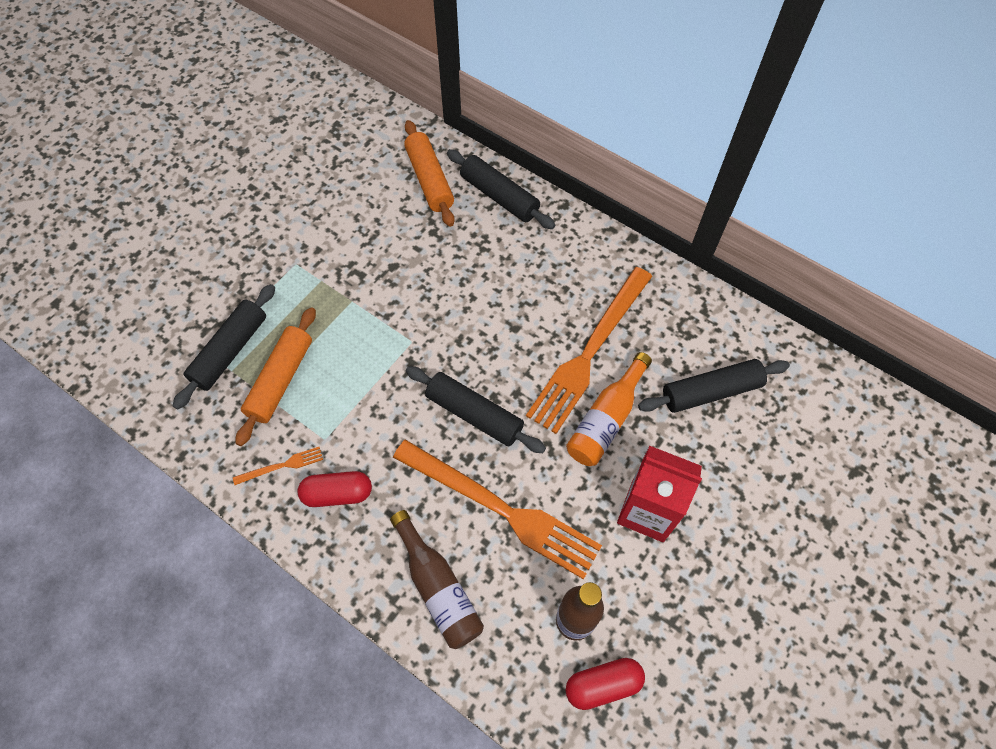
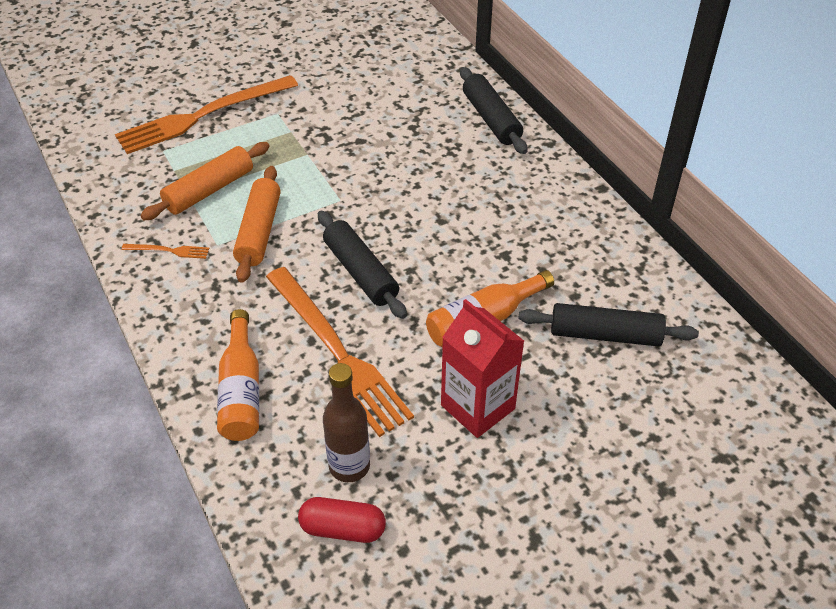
camera: 25 degrees right, 15 degrees down
(230, 351) = (182, 156): black rolling pin -> none
(337, 494) = (201, 287): red capsule -> none
(429, 180) = (434, 88): orange rolling pin -> orange rolling pin (259, 231)
(438, 588) = (241, 390): brown bottle -> orange bottle
(590, 352) = (501, 262): orange fork -> orange fork (203, 116)

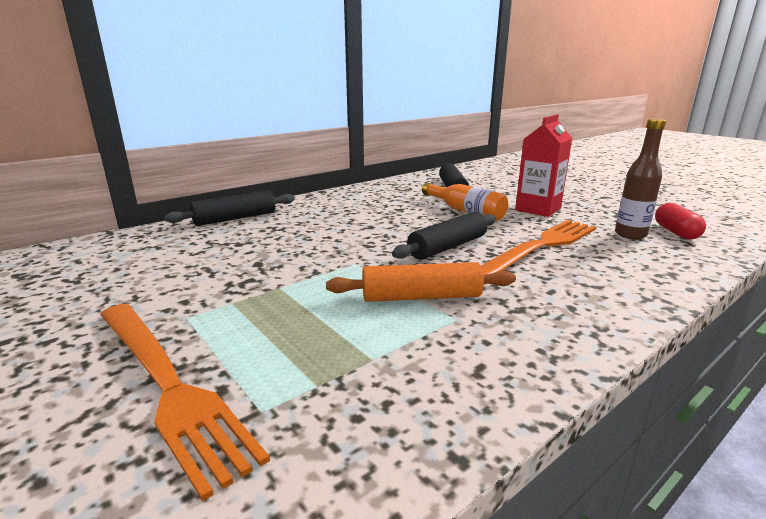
camera: 100 degrees left, 25 degrees down
(169, 251) = (489, 352): orange fork -> none
(209, 190) = (359, 342): orange rolling pin -> none
(241, 390) = (625, 276): orange bottle -> none

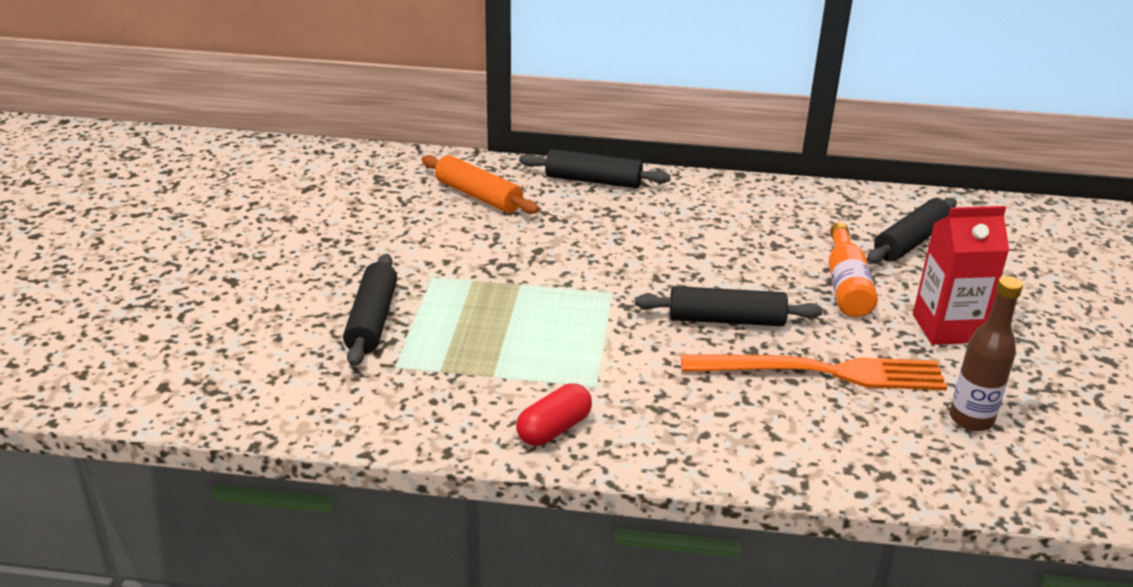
camera: 45 degrees right, 10 degrees up
(167, 384) = (372, 320): orange fork -> black rolling pin
(421, 297) = (605, 353): orange rolling pin -> orange rolling pin (478, 196)
(676, 232) = (1044, 451): red capsule -> red capsule (554, 429)

